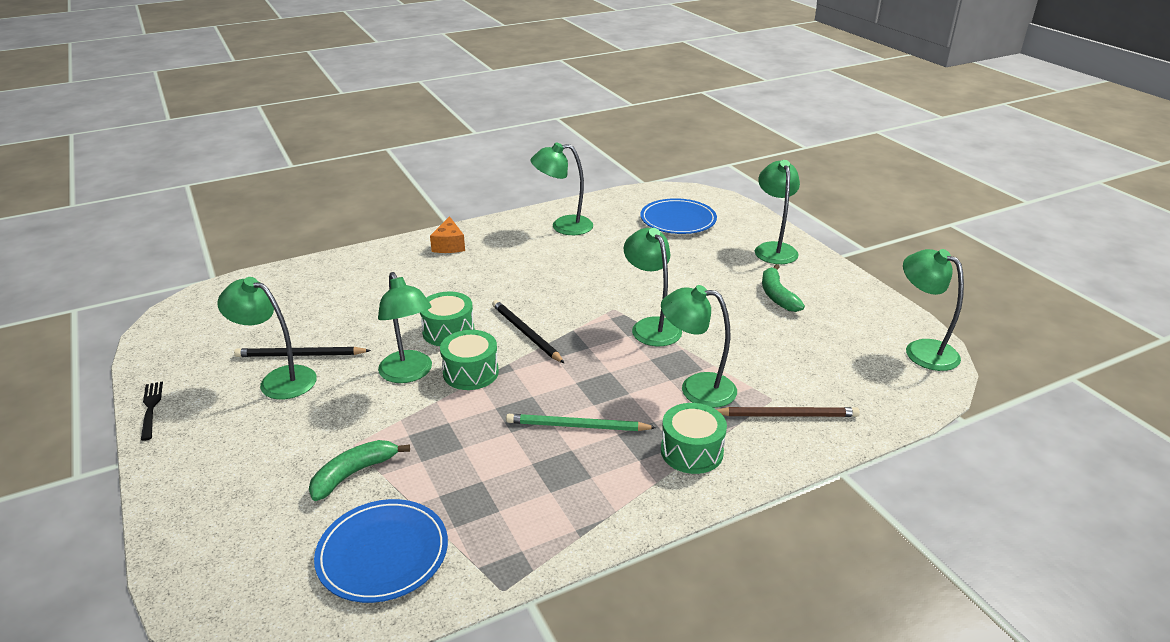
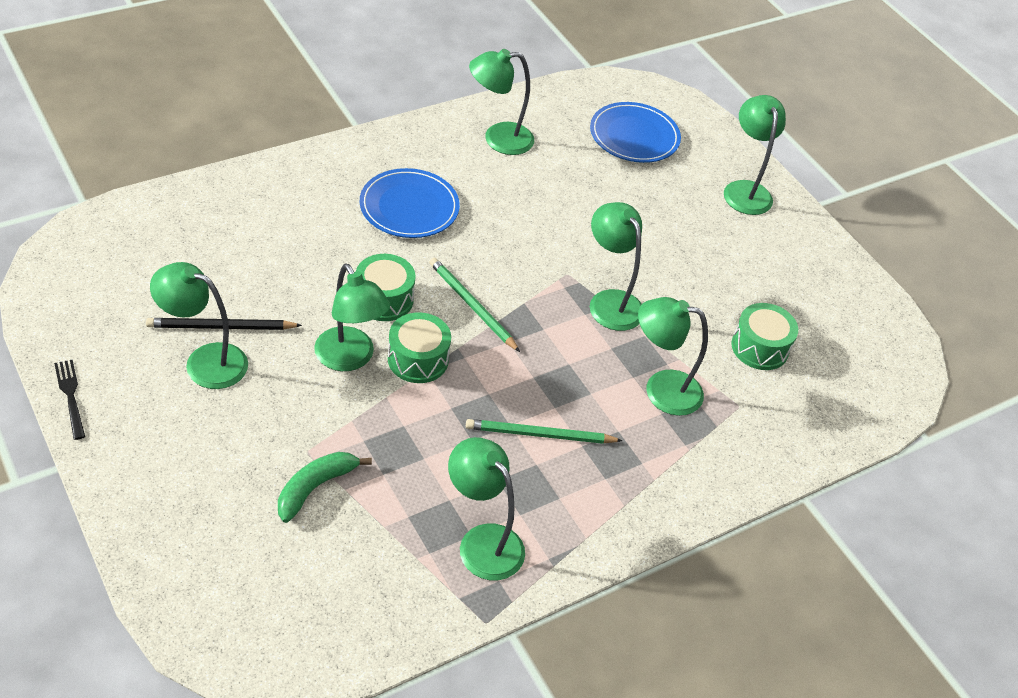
camera: 10 degrees left, 15 degrees up
(383, 553) = (363, 581): blue plate -> blue plate (409, 207)
(449, 245) = (363, 163): orange cheese -> none
(526, 333) = (472, 305): black pencil -> green pencil
(692, 451) = (658, 470): green drum -> green drum (759, 347)
(777, 295) = (747, 262): green banana -> none
(787, 415) = (754, 427): brown pencil -> none
(922, 350) = (896, 347): green lamp -> green lamp (482, 541)

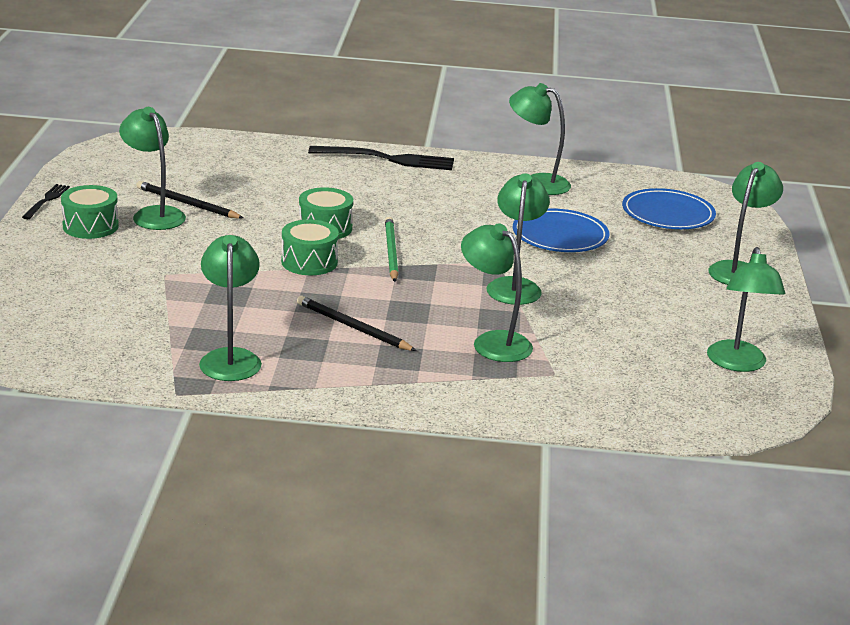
camera: 40 degrees right, 20 degrees down
(315, 488) = (146, 291): green banana -> none
(342, 161) = (388, 159): none -> black fork
(350, 359) = (258, 245): green lamp -> green lamp (737, 364)
(409, 207) = (410, 193): blue plate -> blue plate (560, 235)
(539, 434) = (353, 327): green pencil -> black pencil
(759, 347) = (622, 352): green drum -> green drum (90, 226)

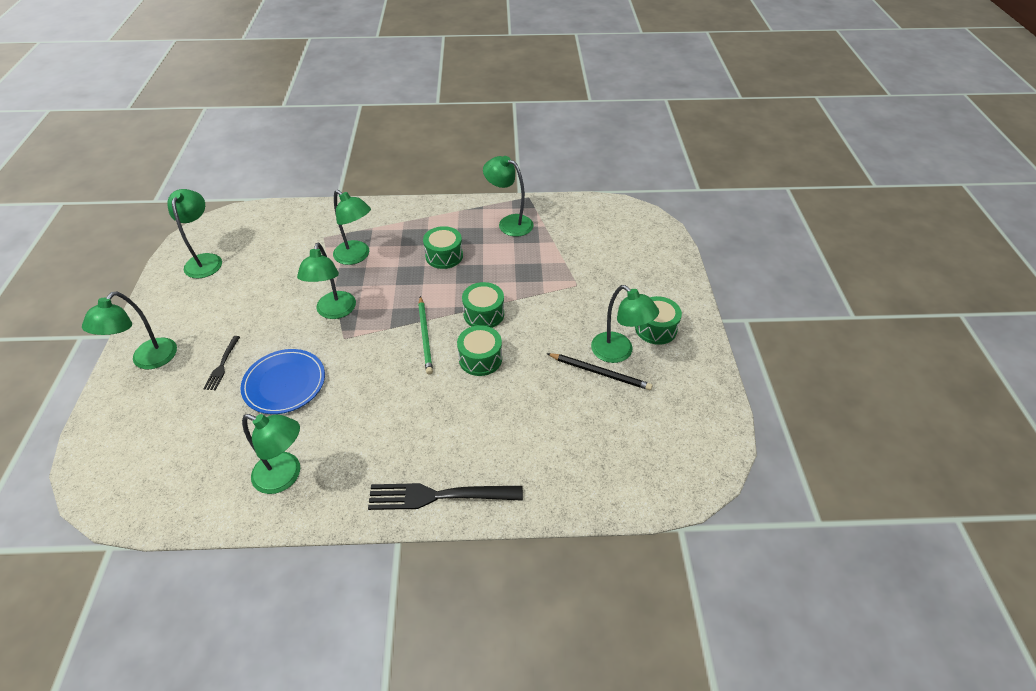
camera: 175 degrees right, 20 degrees up
(46, 200) = (709, 356): black fork -> black fork (222, 365)
(230, 358) = (509, 223): green lamp -> green lamp turned 135 degrees clockwise
(353, 327) = (444, 256): black pencil -> green drum
(668, 214) = (169, 439): blue plate -> none

